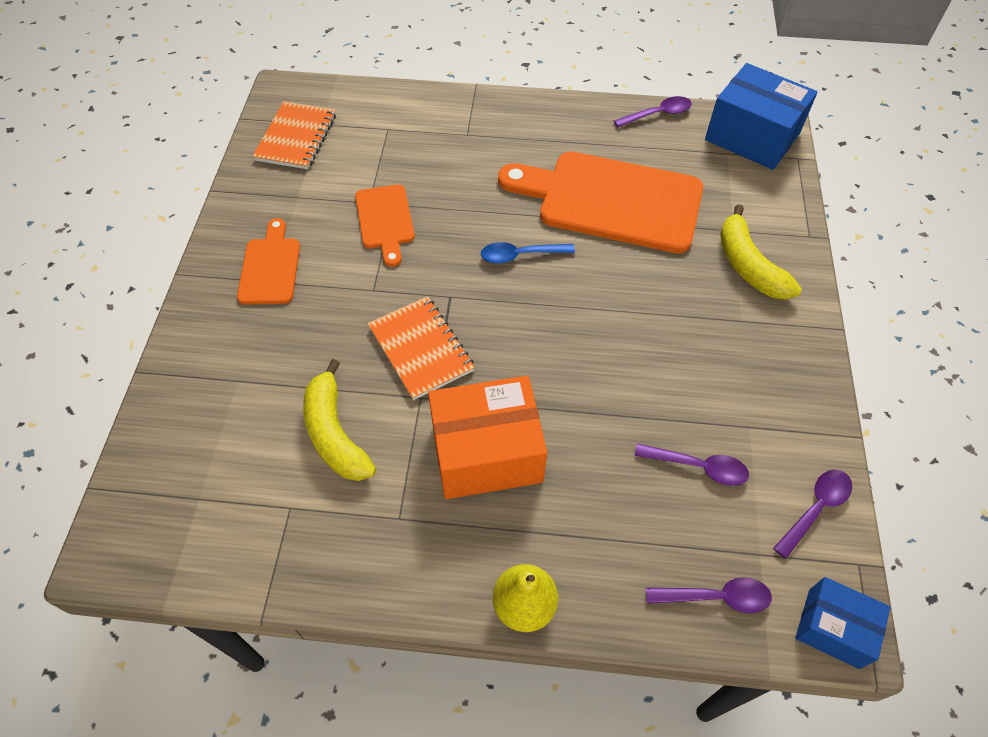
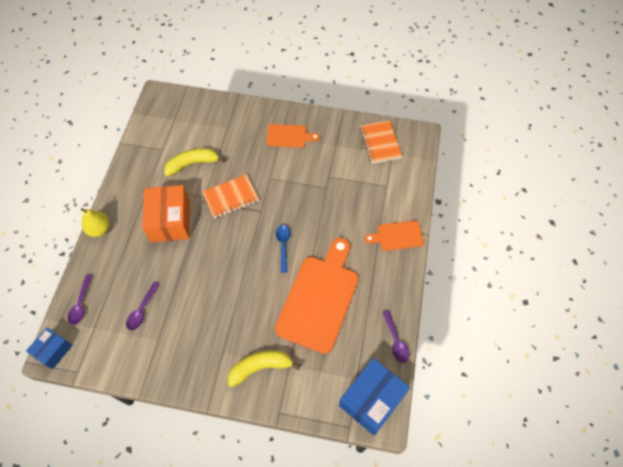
camera: 95 degrees right, 5 degrees up
(296, 137) = (380, 143): orange notebook -> orange notebook turned 60 degrees clockwise
(385, 220) = (315, 183): orange cutting board -> orange cutting board (397, 236)
(815, 508) = (108, 360): purple spoon -> none

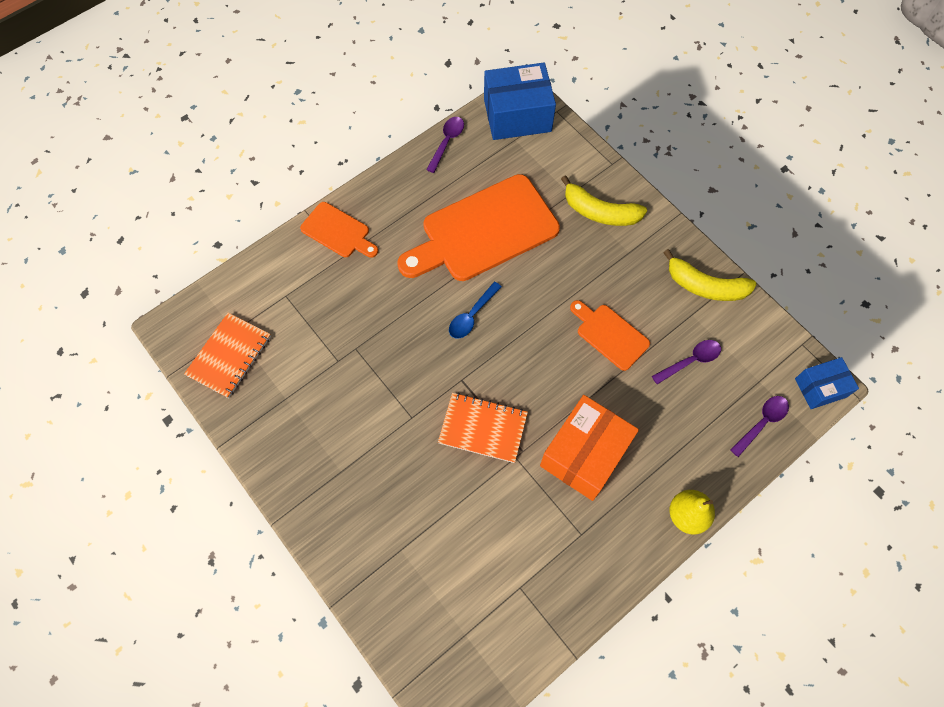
camera: 140 degrees left, 5 degrees up
(192, 164) = (494, 524): yellow banana -> yellow banana (705, 286)
(289, 136) = (329, 462): orange cutting board -> orange cutting board (610, 335)

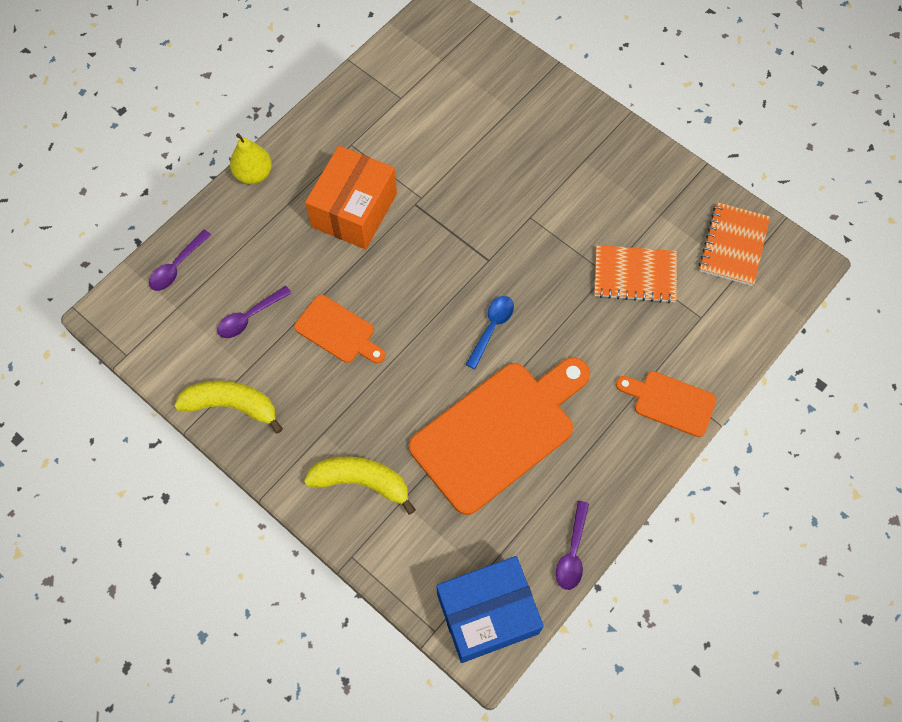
camera: 170 degrees right, 0 degrees up
(483, 428) = (457, 218): orange notebook -> orange notebook (634, 275)
(820, 388) = (112, 311): blue box -> none

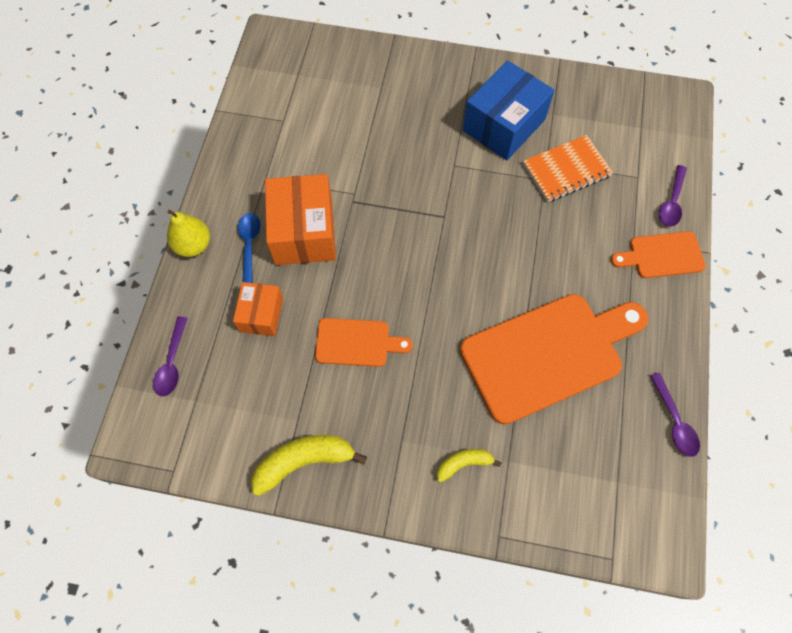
camera: 30 degrees left, 0 degrees up
(249, 317) = (269, 373): purple spoon -> purple spoon (671, 202)
(273, 264) = (261, 314): none -> orange box
(361, 482) = (463, 463): yellow banana -> yellow banana, size x0.57
(487, 613) = (644, 516): blue box -> blue box (503, 125)
(492, 328) = (484, 270): blue spoon -> blue spoon (249, 245)
(498, 432) = (548, 354): orange cutting board -> orange cutting board turned 45 degrees clockwise
(733, 245) = (622, 110): orange notebook -> none

